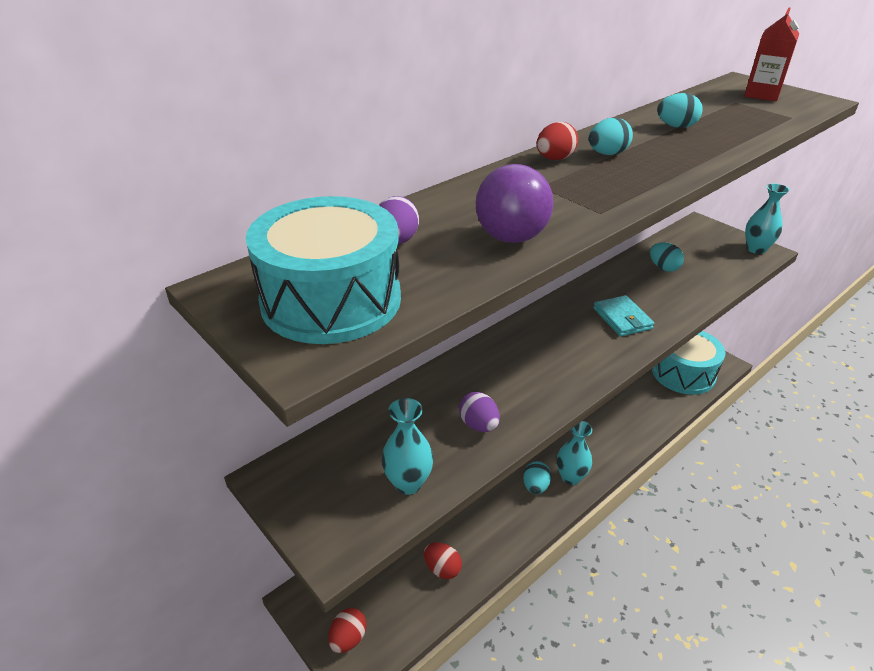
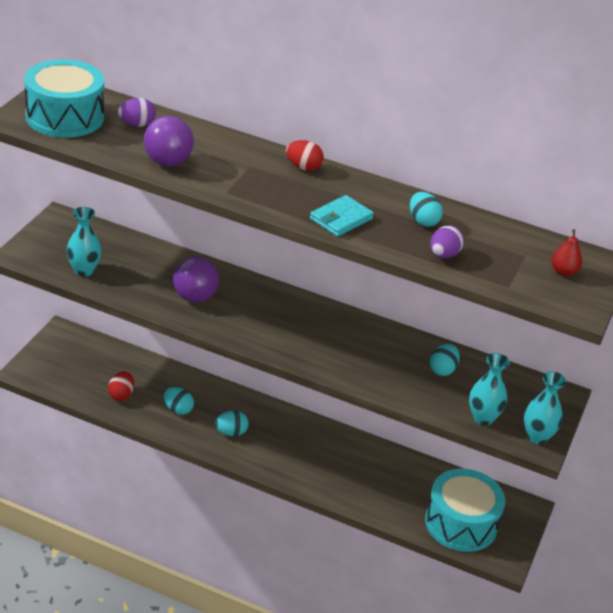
camera: 60 degrees right, 0 degrees up
(348, 638) = (44, 363): red egg -> none
(478, 425) = (153, 290): purple egg -> purple egg (443, 255)
(505, 392) = (194, 297): none -> purple ball
(570, 477) = (255, 453): turquoise vase -> turquoise vase (483, 418)
(607, 154) = (332, 189): turquoise egg -> turquoise egg (178, 409)
(622, 318) = (334, 348): turquoise wallet -> turquoise wallet (341, 219)
(762, 94) = (563, 272): red carton -> red pear

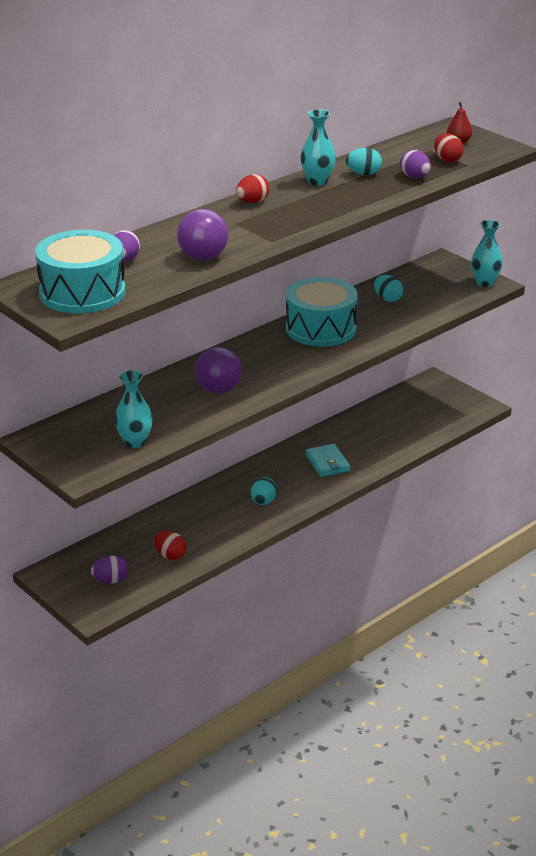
camera: 60 degrees left, 5 degrees down
(70, 370) = (110, 580): none -> purple egg
(178, 409) = (213, 525): turquoise egg -> none
(341, 219) = (342, 203): turquoise wallet -> turquoise wallet (327, 463)
(461, 523) = (435, 414): turquoise drum -> turquoise drum (320, 329)
(483, 418) = (453, 298): turquoise vase -> turquoise vase (317, 181)
(508, 270) = (447, 160): none -> red egg

